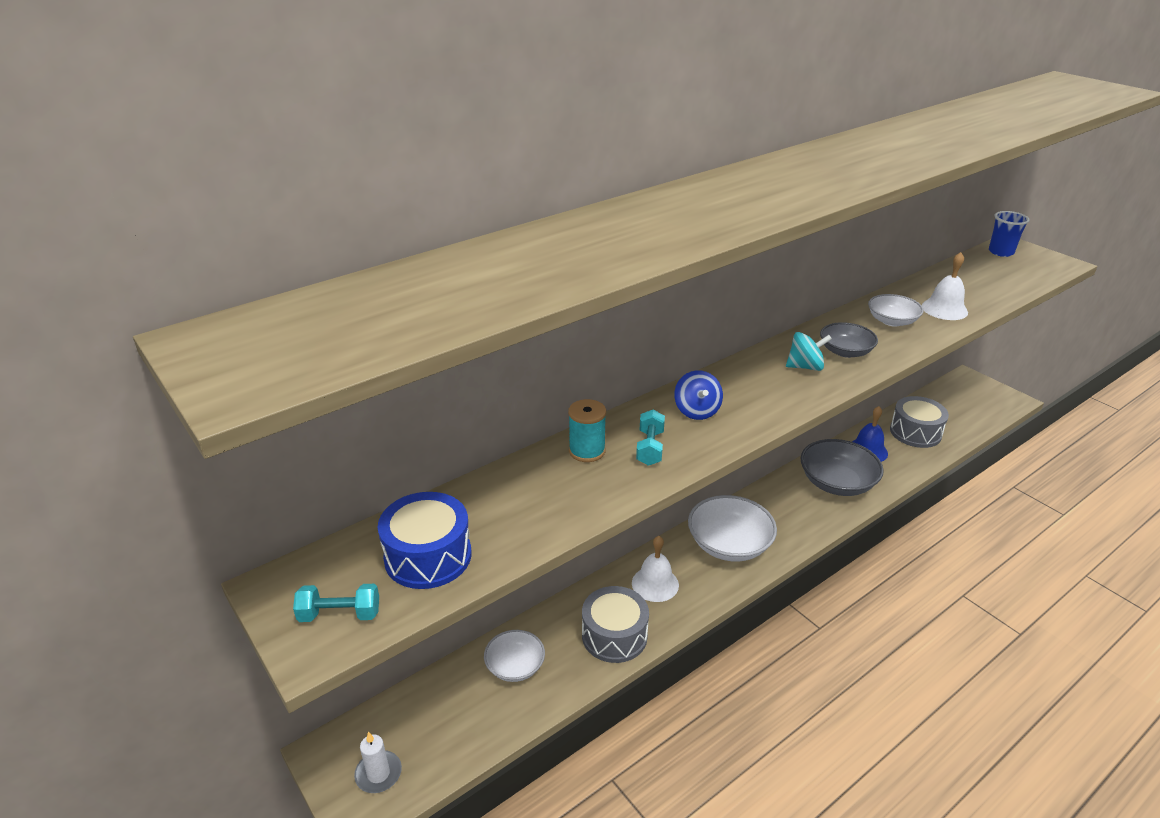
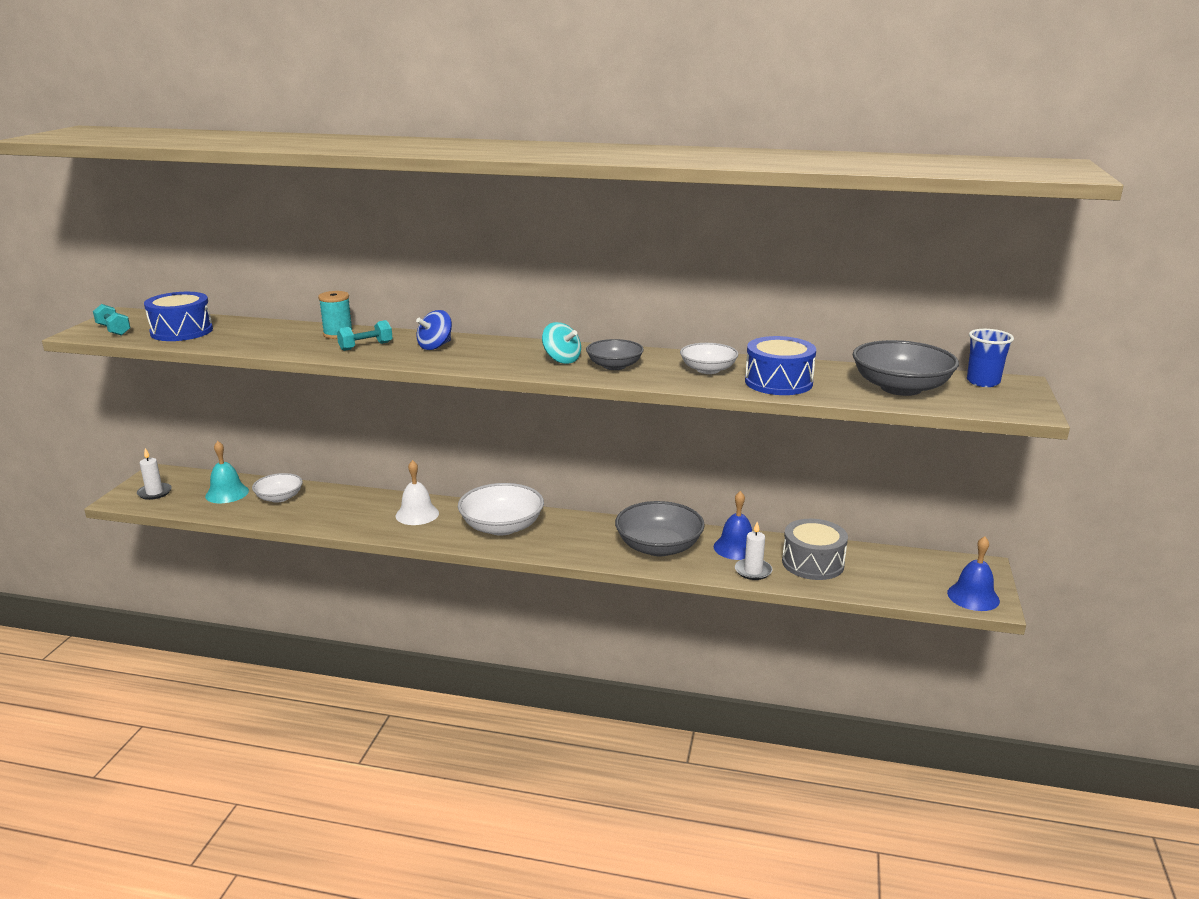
camera: 50 degrees right, 10 degrees down
(456, 706) = (227, 493): none -> turquoise bell
(614, 635) = (344, 518): grey drum -> none
(907, 461) = (753, 571): none -> white candle
(944, 309) = (778, 382): white bell -> blue drum
(991, 278) = (900, 388): none -> grey bowl
(1001, 401) = (973, 596): none -> blue bell

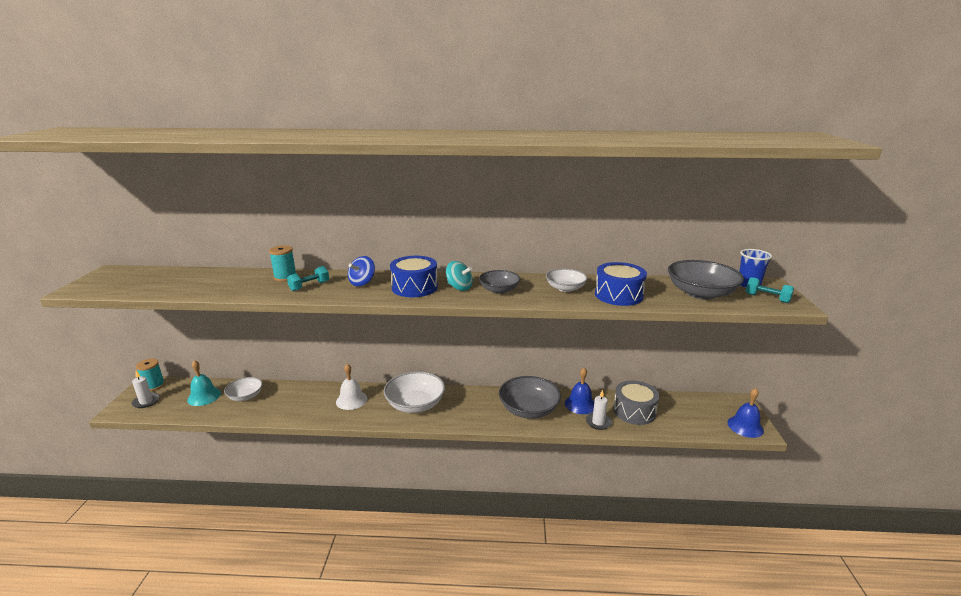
camera: 10 degrees left, 0 degrees up
(113, 330) = (102, 285): turquoise dumbbell -> turquoise dumbbell (767, 298)
(166, 476) = (154, 386): none -> turquoise spool
(181, 331) = (159, 283): blue drum -> blue drum (414, 287)

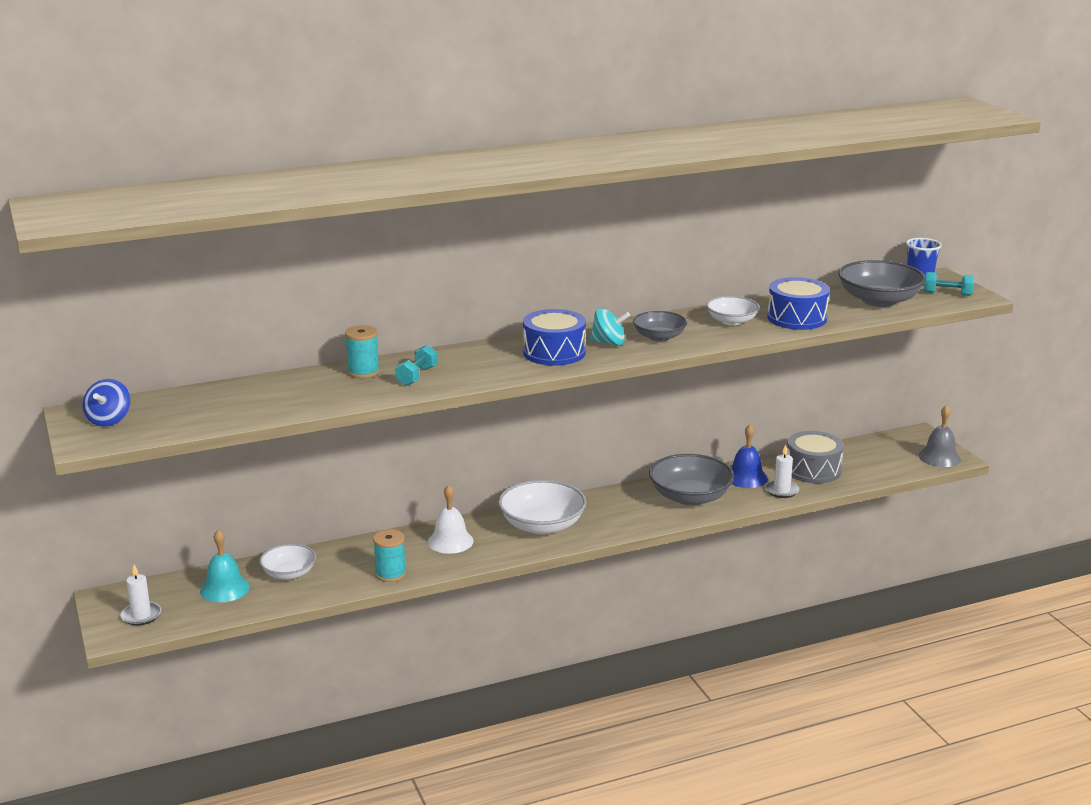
camera: 25 degrees left, 0 degrees up
(154, 386) = (121, 596): turquoise spool -> turquoise spool (390, 574)
(362, 283) = (479, 359): blue spinning top -> blue spinning top (109, 420)
(745, 426) = (939, 457): blue bell -> grey bell

